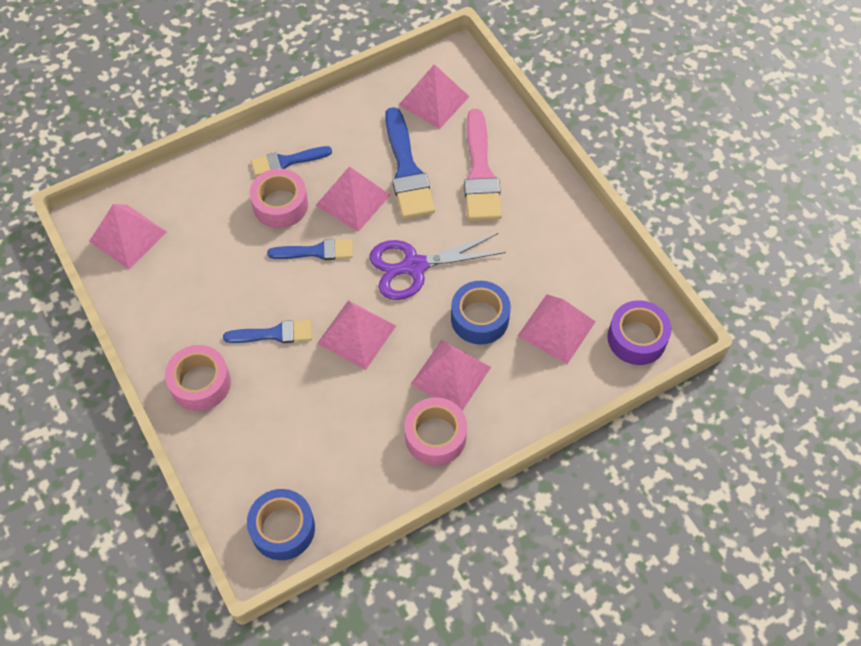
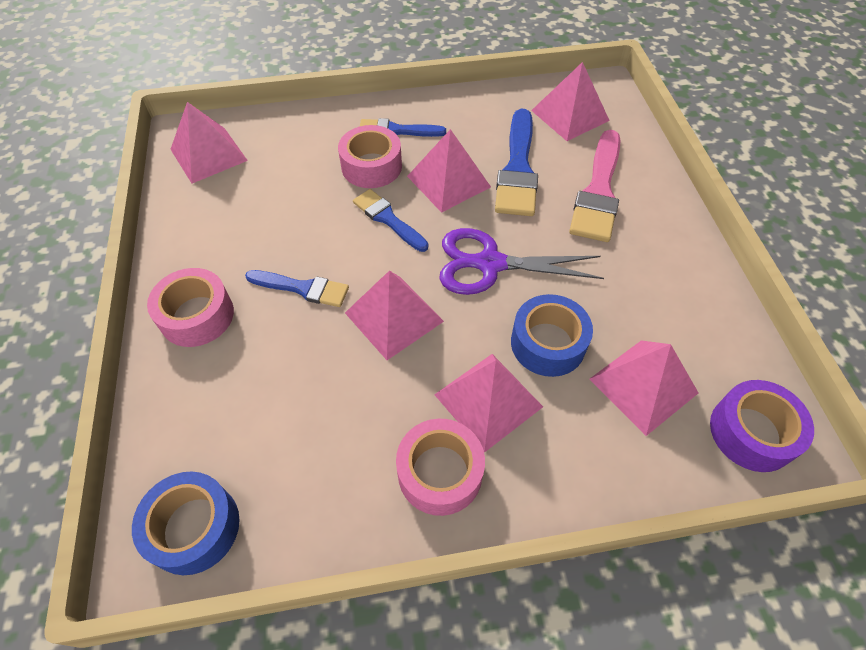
camera: 20 degrees right, 5 degrees down
(316, 251) = (388, 219): blue brush -> blue brush turned 150 degrees counterclockwise

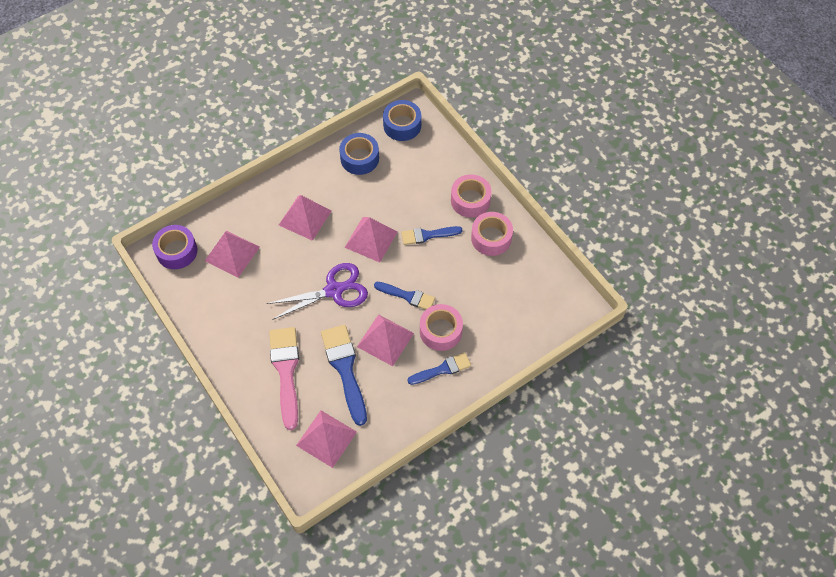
camera: 155 degrees right, 5 degrees up
(209, 154) = (549, 297): pink pyramid -> none
(440, 472) = (314, 180): pink tape -> pink tape (491, 238)
(548, 343) = (286, 256): blue tape -> blue tape (359, 158)

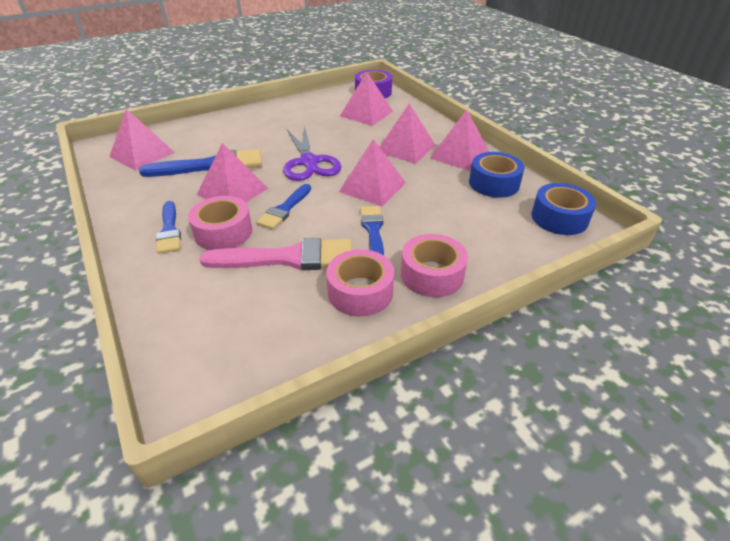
camera: 95 degrees right, 20 degrees down
(286, 371) = (227, 136): pink brush -> pink brush (288, 258)
(315, 178) = (459, 155): none -> pink pyramid

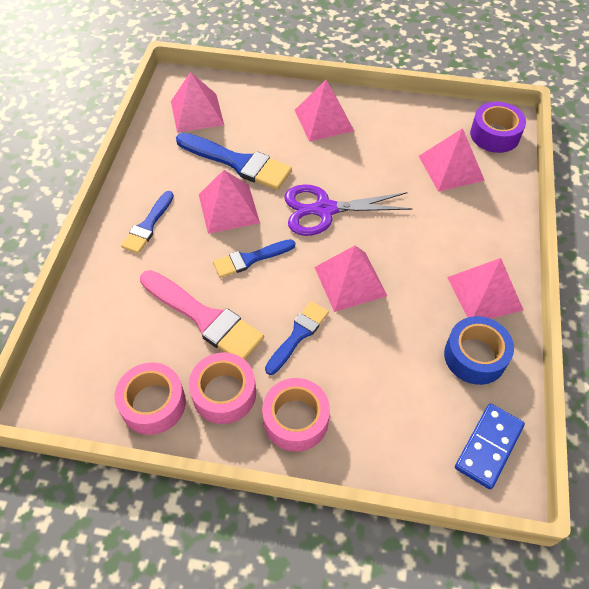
camera: 40 degrees right, 15 degrees up
(223, 232) = (183, 254): pink tape -> pink tape (153, 404)
(309, 162) = (324, 210): purple scissors -> purple scissors turned 60 degrees clockwise
(406, 148) = (438, 247): pink pyramid -> pink pyramid (324, 120)
(559, 218) = (489, 447): blue tape -> blue domino

